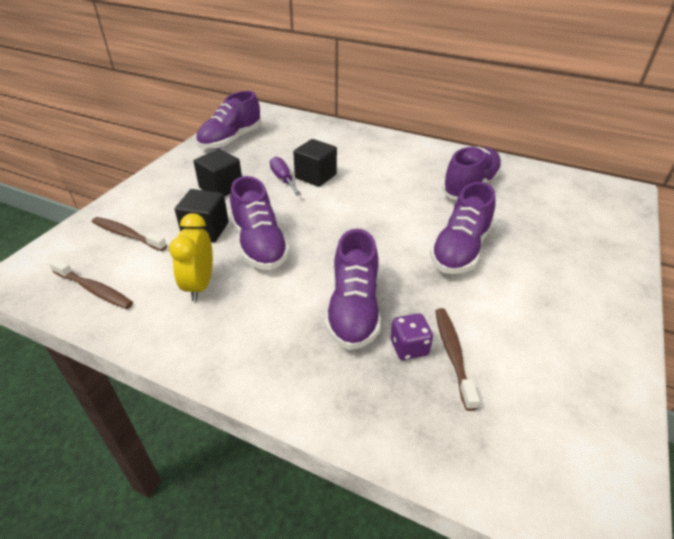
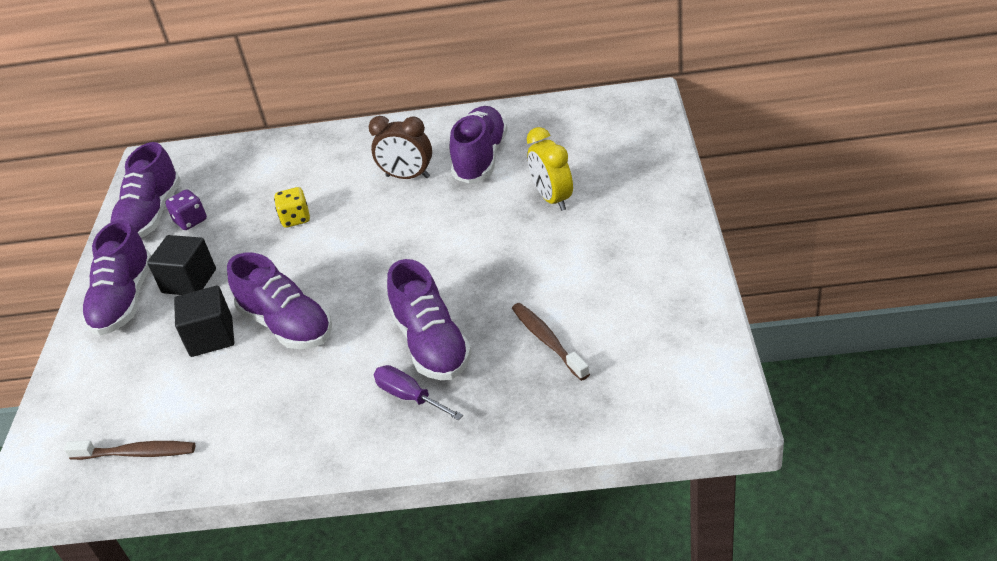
camera: 20 degrees left, 0 degrees up
(127, 235) = (120, 383): brown toothbrush -> none
(200, 285) = (253, 394): yellow clock -> yellow clock (553, 199)
(283, 179) = (259, 239): purple screwdriver -> purple screwdriver (409, 396)
(315, 176) = (296, 219): black cube -> yellow dice
(409, 178) = (407, 177): none -> brown clock
(409, 347) = (504, 353): purple dice -> purple dice (191, 221)
(460, 250) = (505, 236): purple shoe -> purple shoe (124, 301)

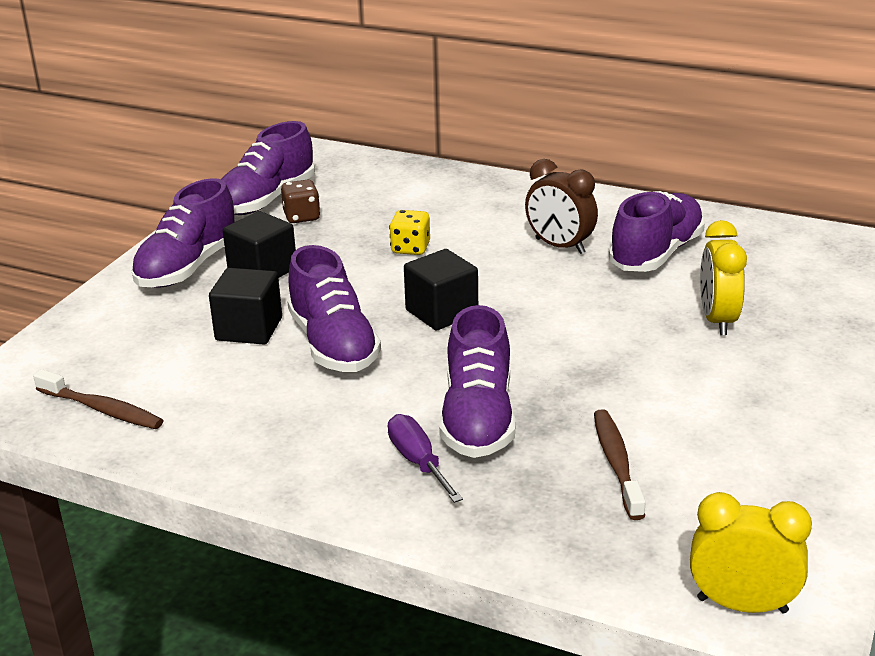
camera: 20 degrees right, 10 degrees down
(191, 221) = (302, 217): purple dice -> brown dice
(353, 266) = (441, 312): none -> black cube
(684, 413) = (742, 605): none -> yellow clock

